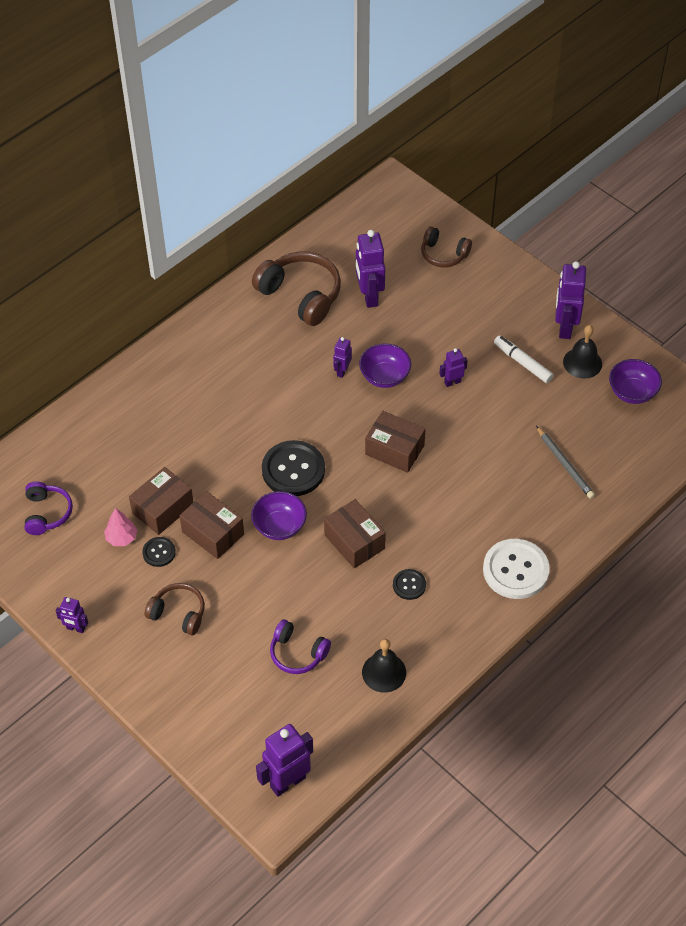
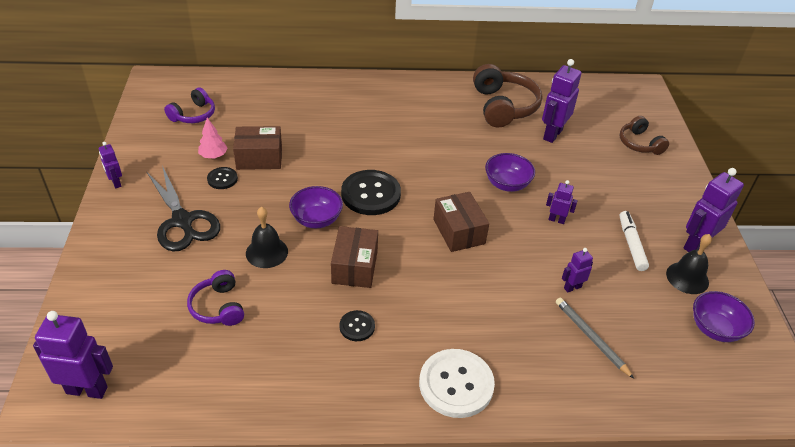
camera: 40 degrees right, 10 degrees down
(178, 613) = (182, 221): brown headphones -> black scissors
(213, 533) = (269, 192): brown box -> none
(342, 371) = (479, 162): purple robot -> purple robot (572, 287)
(384, 672) = (258, 372): black bell -> black bell (266, 252)
(564, 464) = (591, 338): grey pencil -> grey pencil turned 135 degrees clockwise

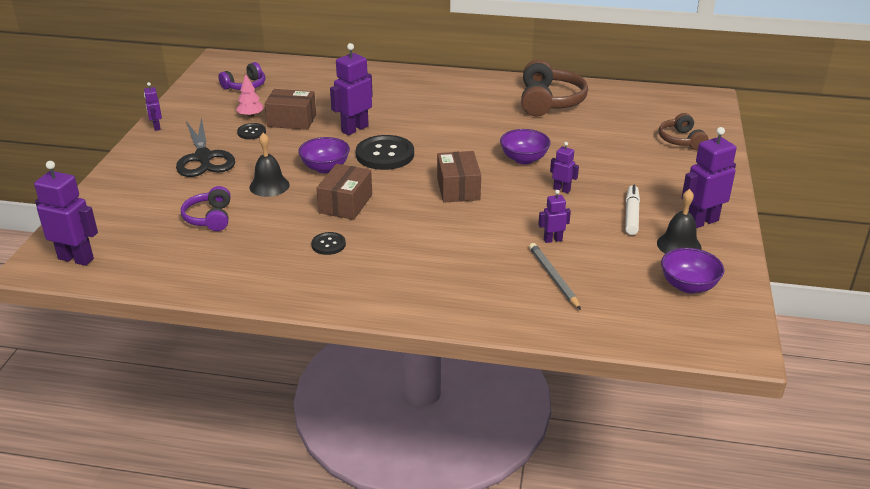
camera: 15 degrees right, 10 degrees down
(456, 384) = (403, 294): white button -> none
(552, 134) = (590, 126): purple robot -> purple robot (354, 129)

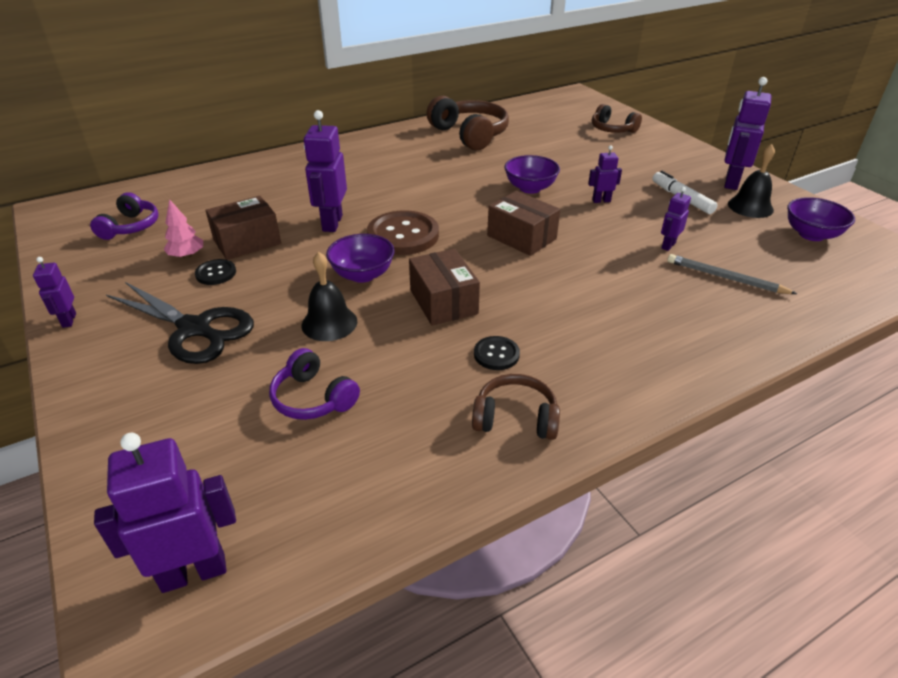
camera: 40 degrees left, 5 degrees up
(156, 127) = (69, 320): purple robot -> purple robot turned 45 degrees clockwise
(287, 278) = (515, 418): none -> brown headphones
(385, 154) = (403, 235): black button -> brown button

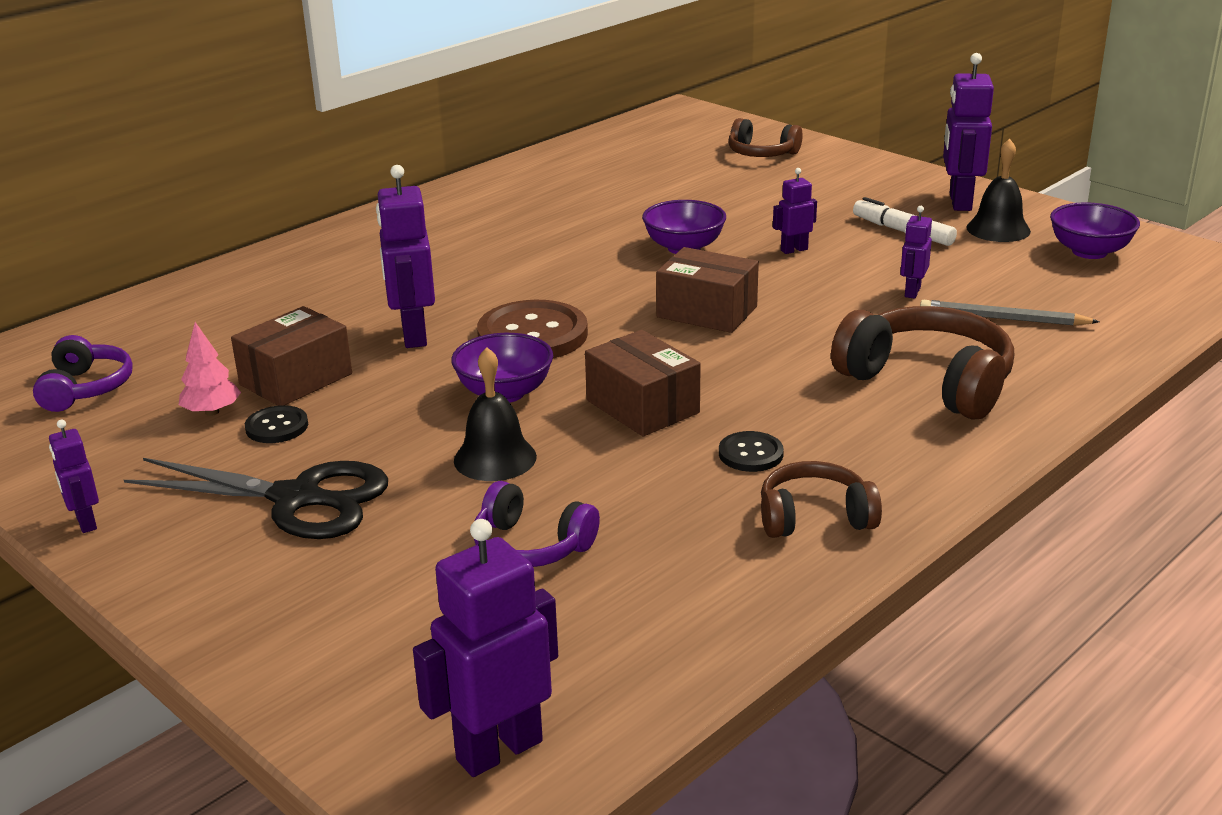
camera: 15 degrees left, 10 degrees down
(470, 135) = (551, 187): brown headphones -> brown headphones (928, 382)

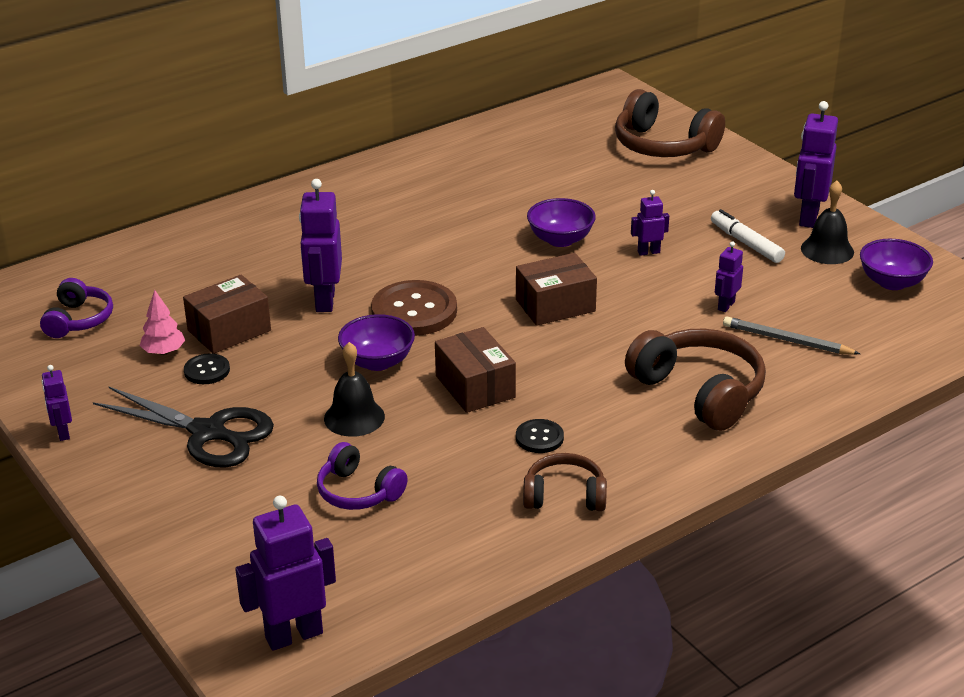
camera: 10 degrees right, 5 degrees up
(707, 312) = (555, 305): brown box -> brown box turned 60 degrees counterclockwise
(761, 154) = (663, 146): brown headphones -> brown headphones, size x1.67

